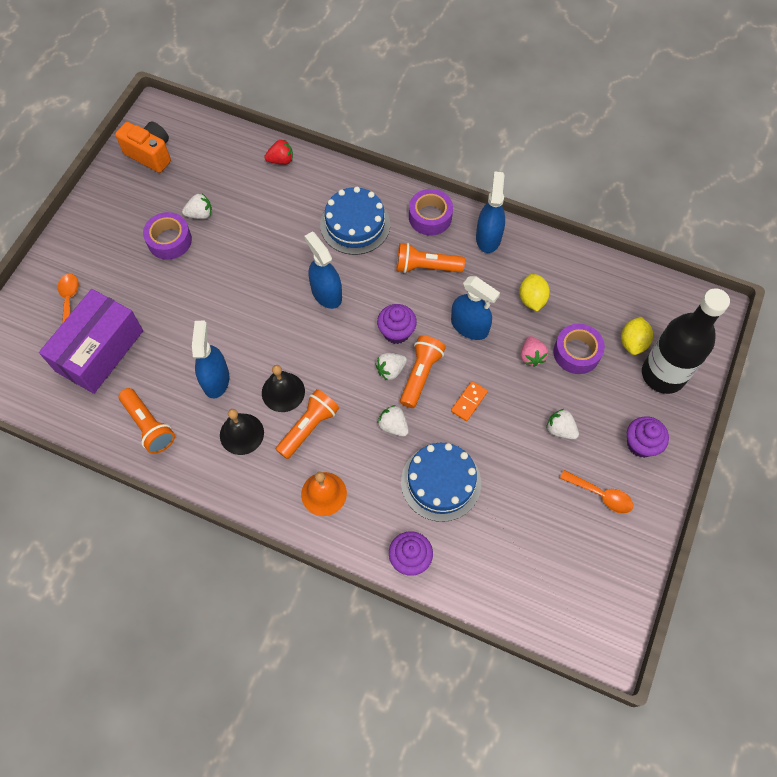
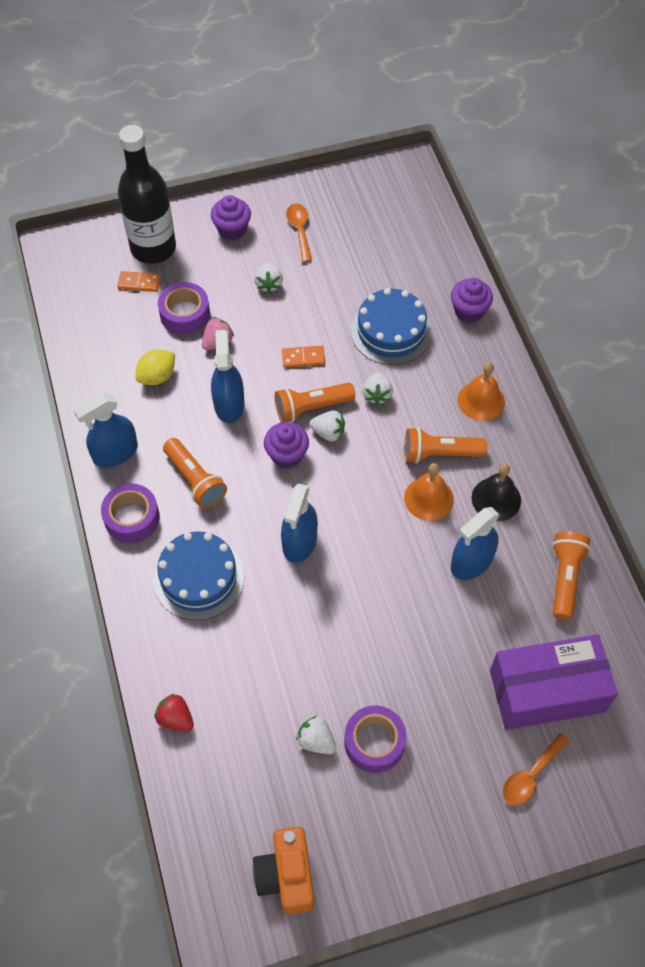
camera: 130 degrees left, 5 degrees down
(283, 392) = (428, 498): black bell -> orange bell
(633, 342) = (139, 283): yellow lemon -> orange domino

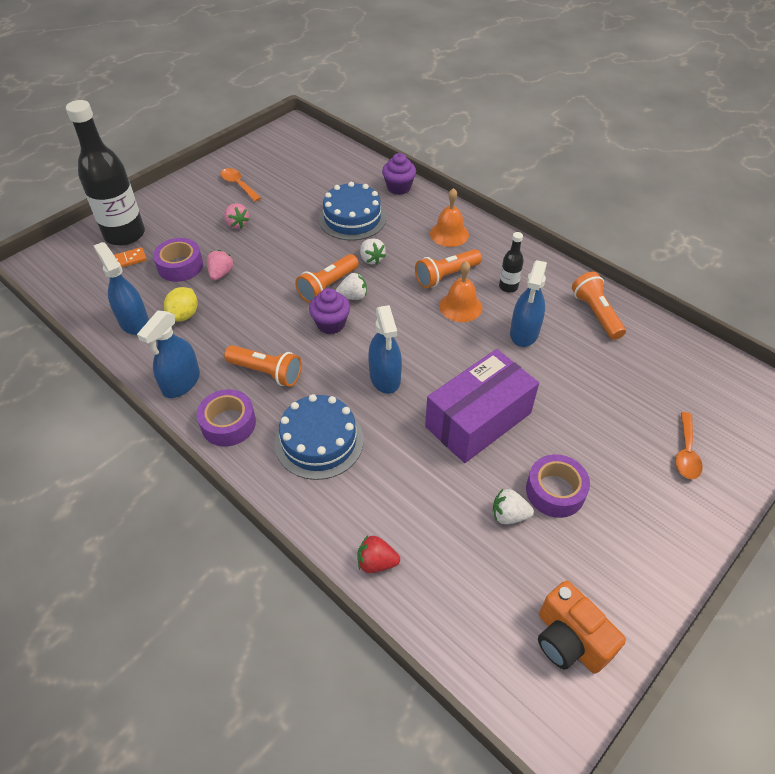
camera: 30 degrees left, 10 degrees down
(229, 404) = (259, 310): blue spray bottle -> blue spray bottle (134, 322)
(232, 229) = (184, 202): purple cupcake -> none
(268, 284) = (237, 224): white strawberry -> pink strawberry
(303, 358) = (298, 258): orange domino -> none
(496, 499) = (508, 287): black bell -> black bottle
(547, 691) = (646, 390): purple box -> purple box (478, 420)

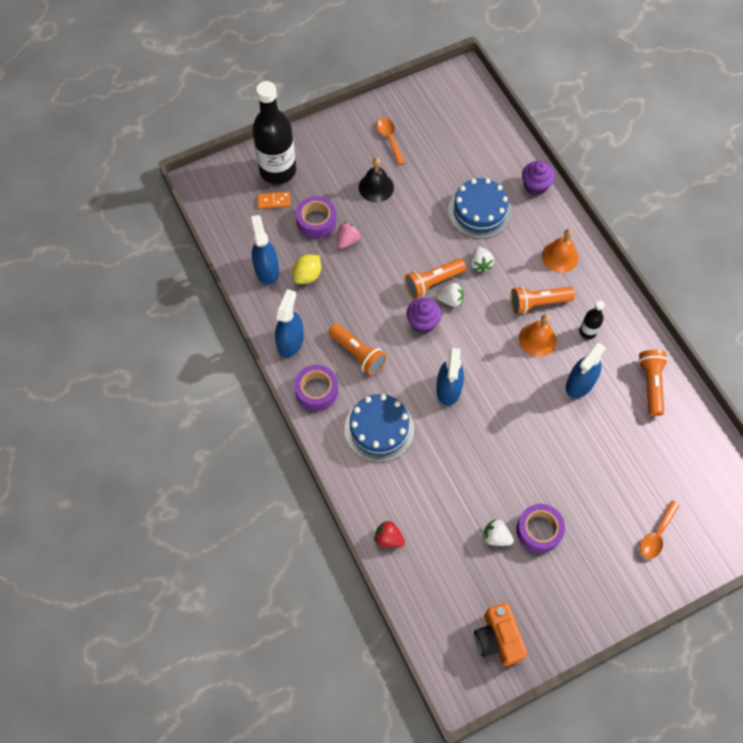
camera: 20 degrees right, 15 degrees up
(181, 382) = (290, 341): blue spray bottle -> blue spray bottle turned 150 degrees clockwise
(237, 224) = (376, 187): pink strawberry -> black bell
(478, 420) = (506, 451): purple box -> none

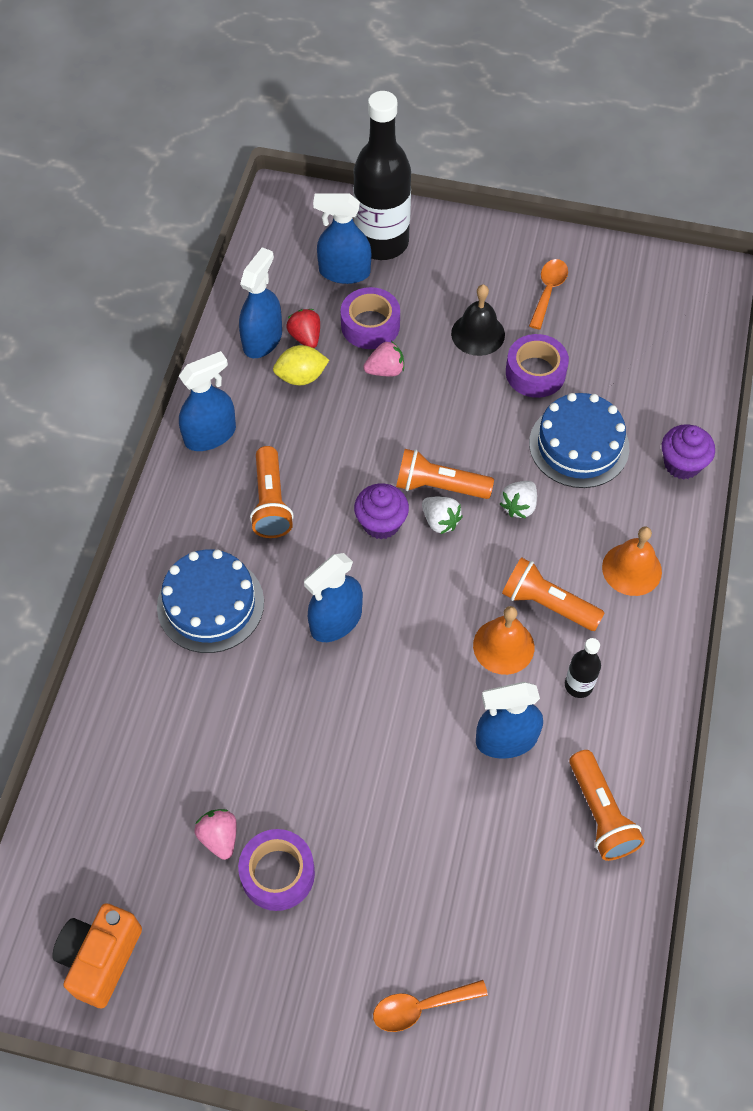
camera: 40 degrees right, 5 degrees down
(274, 201) = (344, 272): orange domino -> blue spray bottle
(316, 391) = (184, 509): purple tape -> purple tape (535, 373)
(388, 538) = (97, 735): red strawberry -> red strawberry (305, 337)
(496, 537) = (219, 837): white strawberry -> pink strawberry
(651, 384) = (600, 814): orange flashlight -> orange flashlight turned 120 degrees clockwise

